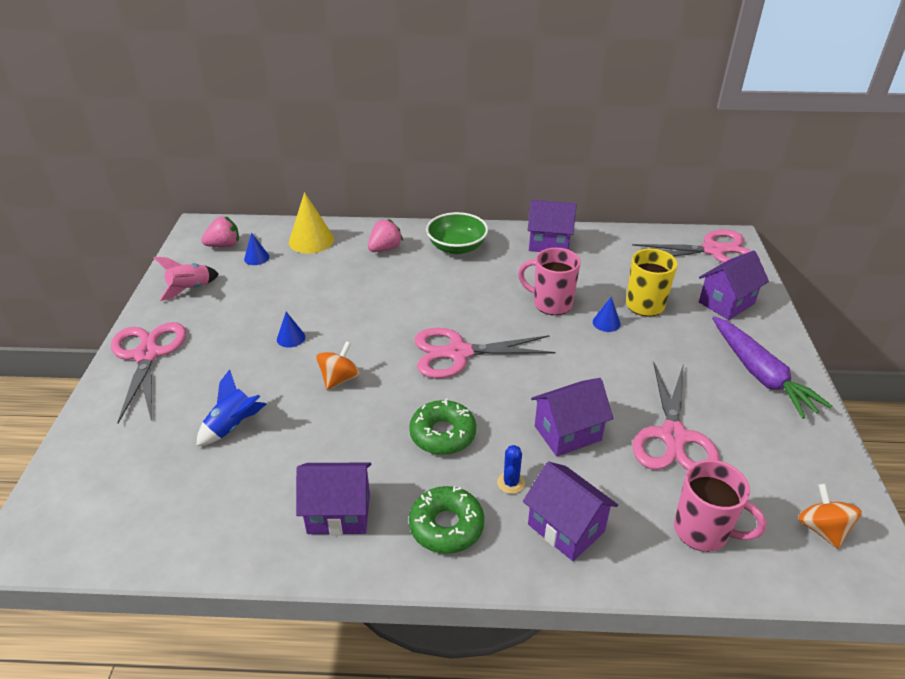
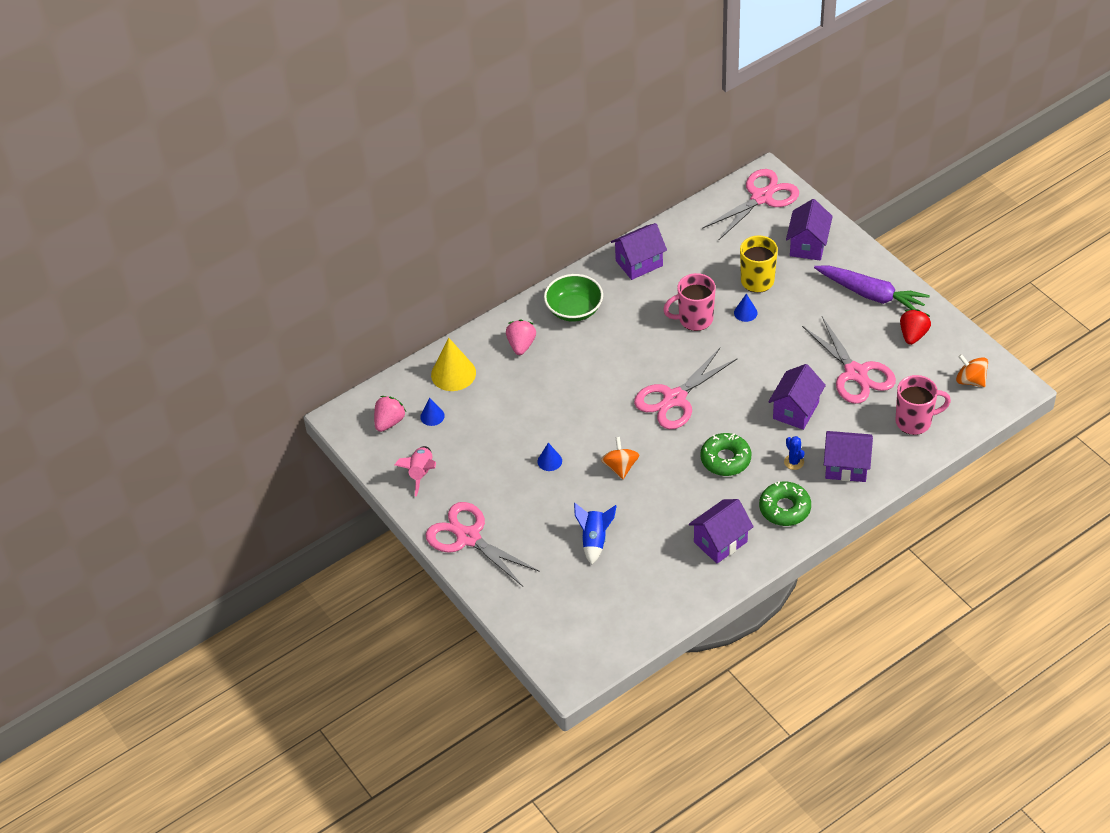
camera: 35 degrees left, 10 degrees up
(780, 437) = (913, 335): none -> red strawberry

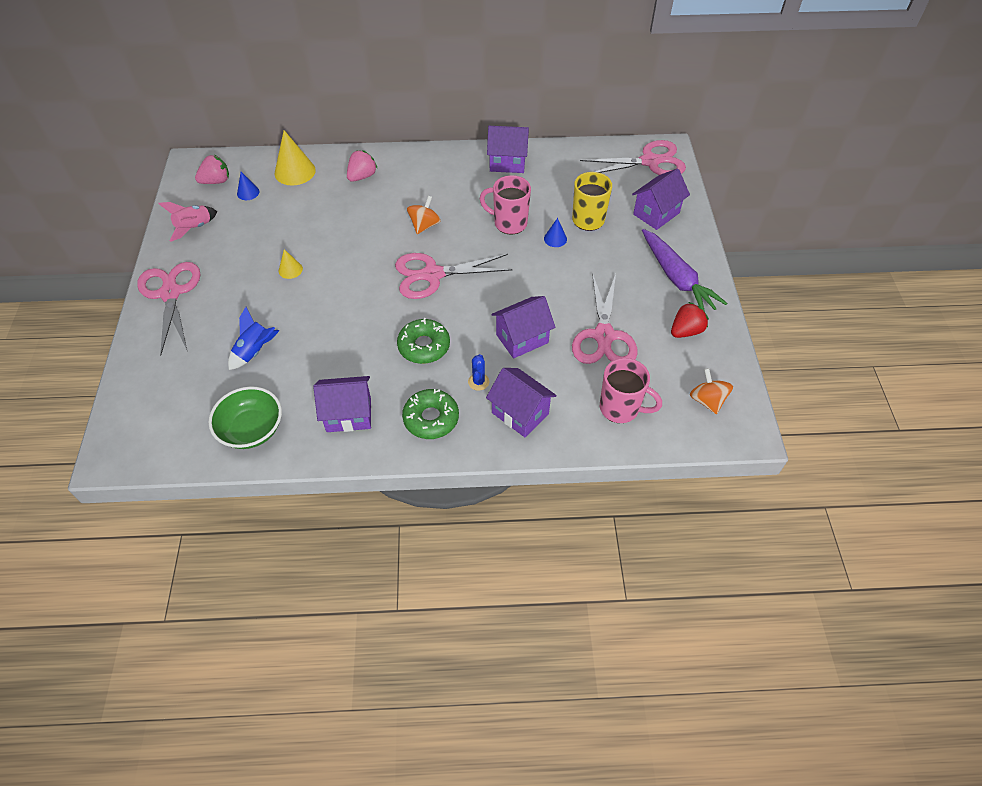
camera: 30 degrees right, 5 degrees up
(549, 461) = (290, 270): blue cone -> yellow cone
(574, 309) = (426, 171): green bowl -> green bowl (252, 429)
(620, 467) = (336, 304): orange spinning top -> orange spinning top (424, 225)

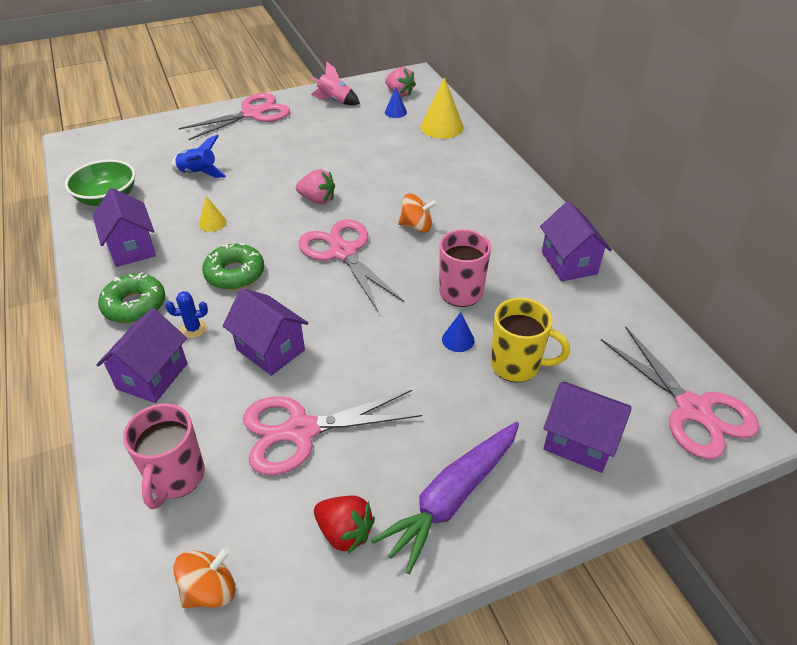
camera: 70 degrees right, 10 degrees down
(290, 270) = (307, 162): yellow cone -> yellow cone (212, 223)
(362, 176) = (464, 166): pink strawberry -> pink strawberry (317, 199)

